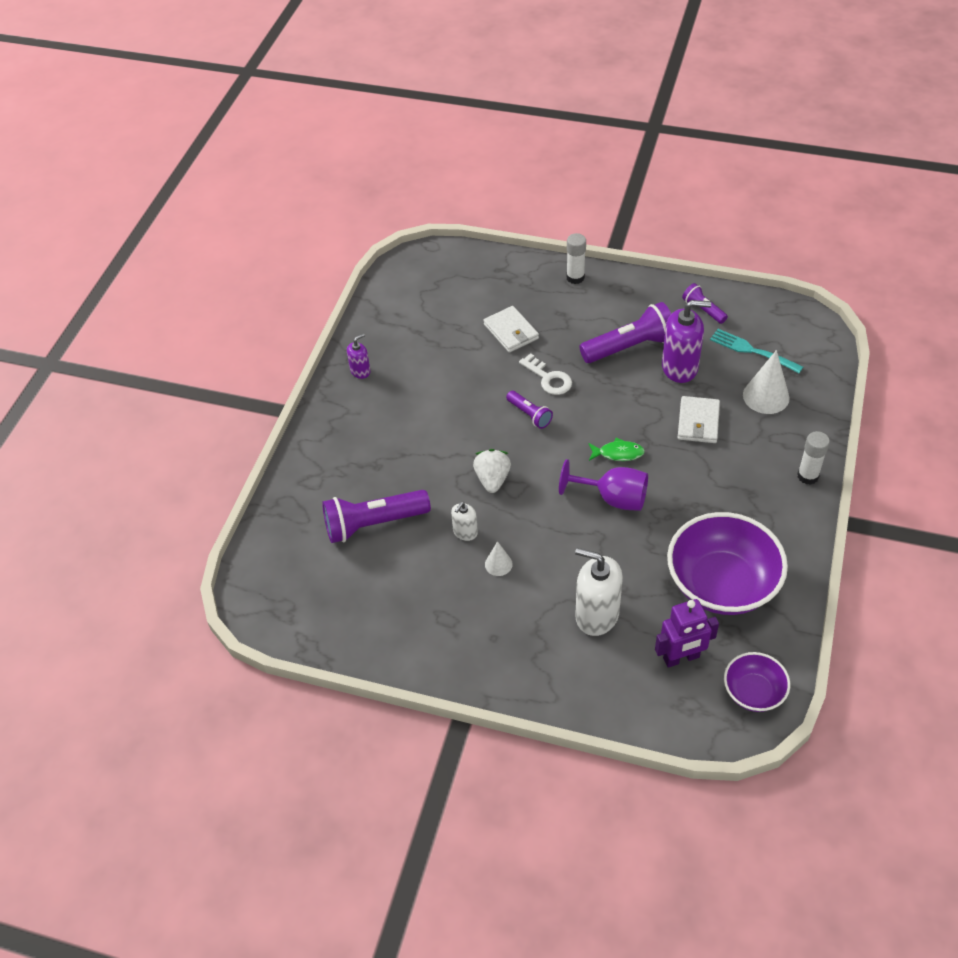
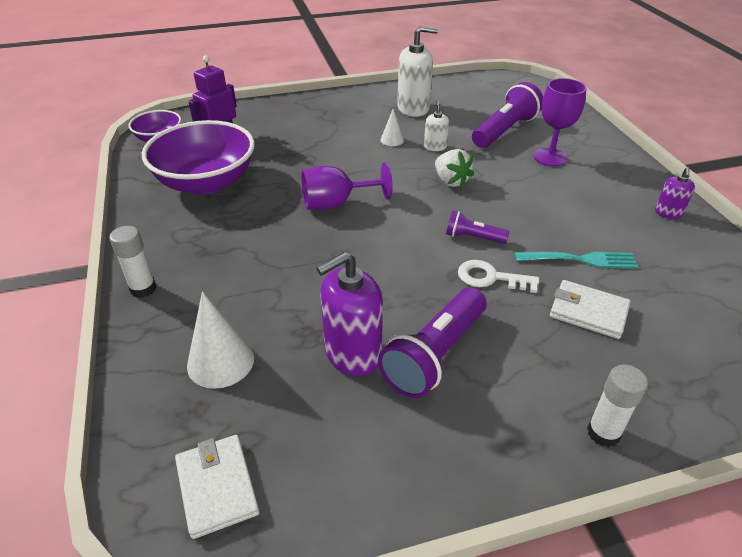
camera: 145 degrees right, 10 degrees down
(375, 467) = (550, 157): none -> purple goblet
(597, 615) = (297, 139): white soap dispenser -> white soap dispenser (413, 108)
(618, 453) = (358, 237): green fish -> none
(698, 422) = (292, 297): white wallet -> white wallet (217, 487)
(703, 310) = (374, 466): purple flashlight -> none
(753, 351) = (263, 424): turquoise fork -> turquoise fork (579, 260)

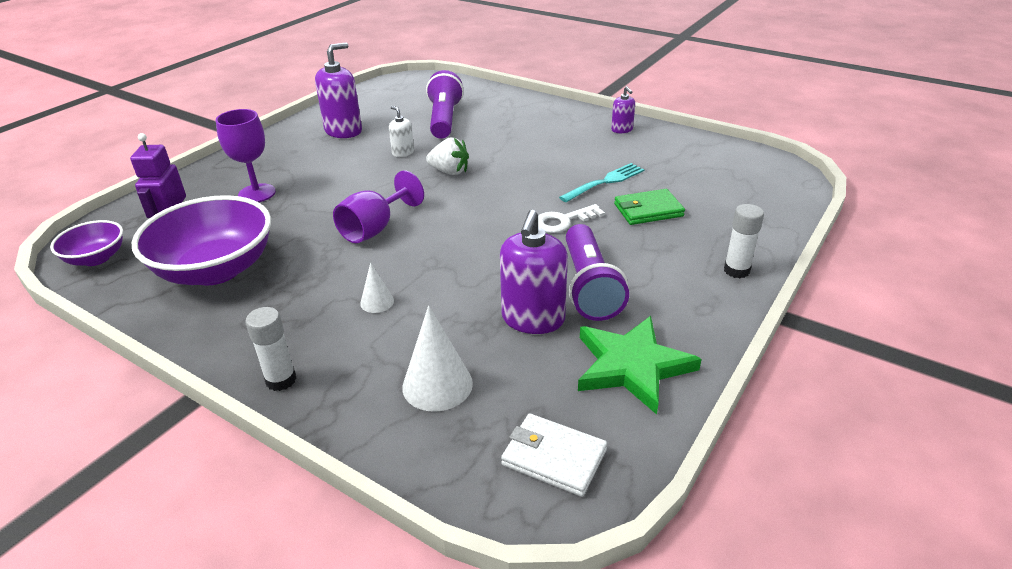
camera: 40 degrees left, 5 degrees down
(375, 456) = (632, 366): none -> green star
(392, 140) = (357, 162): white cone -> white cone (377, 302)
(413, 108) = (343, 131): white soap dispenser -> purple soap dispenser
(473, 237) = (517, 202): purple flashlight -> none
(550, 157) = (502, 125): purple goblet -> purple goblet (257, 193)
(588, 312) = (648, 210): white wallet -> green wallet

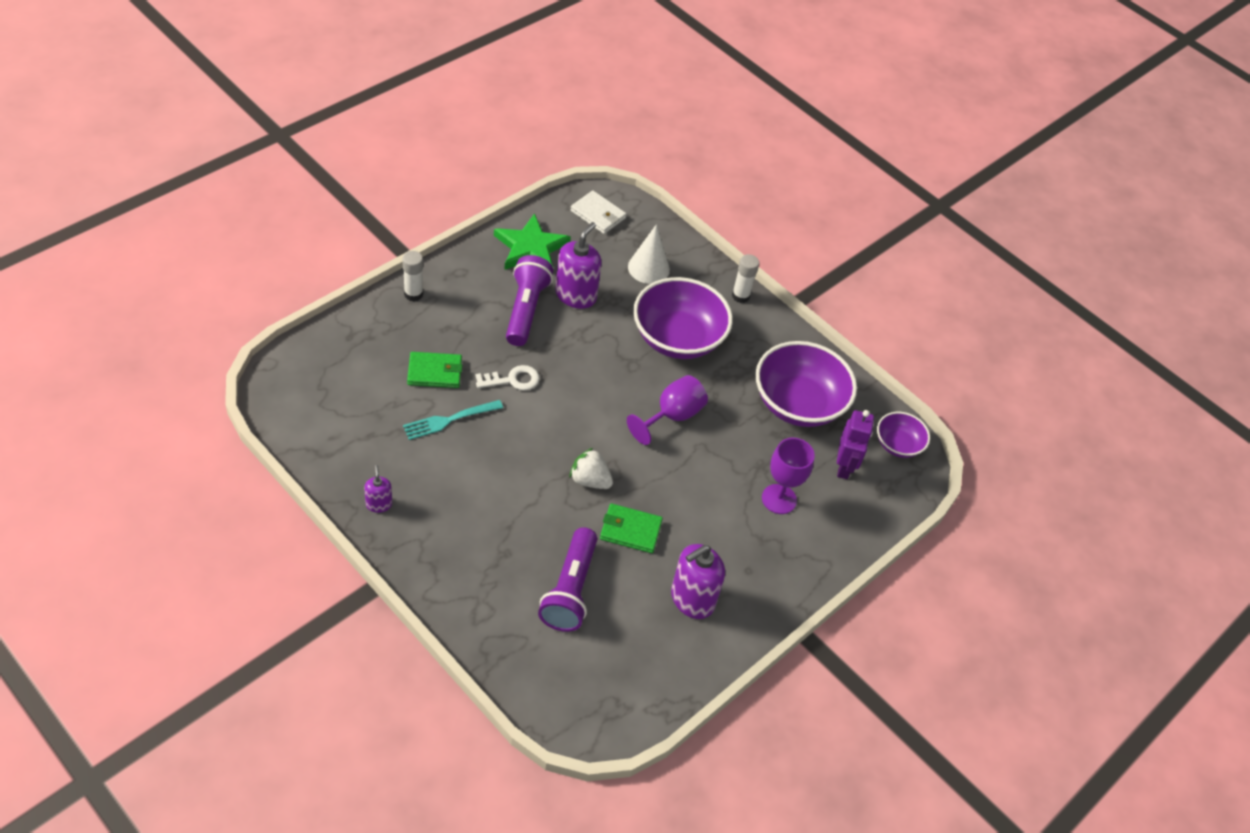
camera: 175 degrees left, 15 degrees up
(377, 302) = (678, 338): white cone -> purple bowl
(403, 152) = (630, 530): white soap dispenser -> green wallet

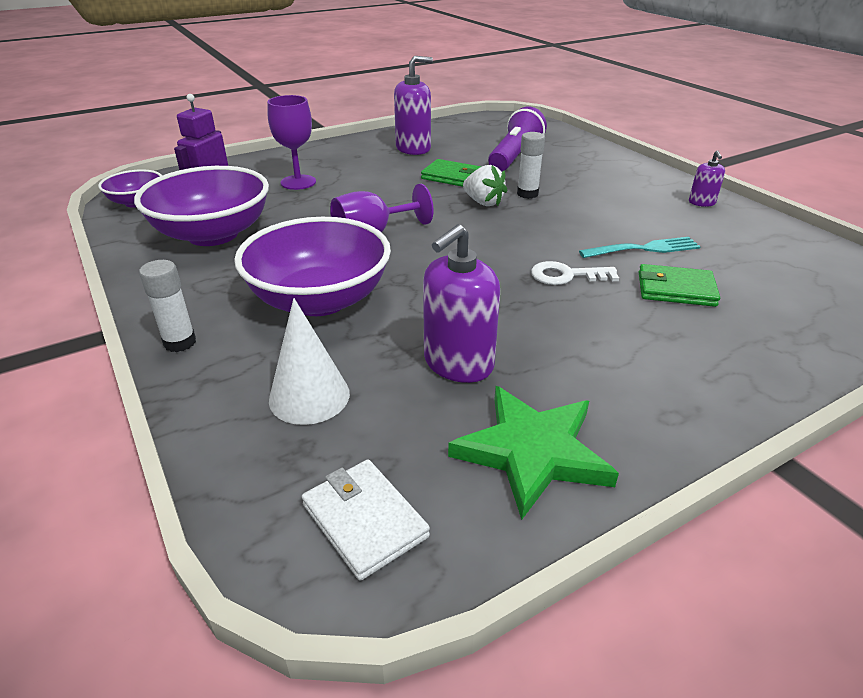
camera: 160 degrees left, 15 degrees down
(413, 294) = (747, 386): white glue stick -> white glue stick (527, 194)
(525, 310) = (546, 349): purple flashlight -> none

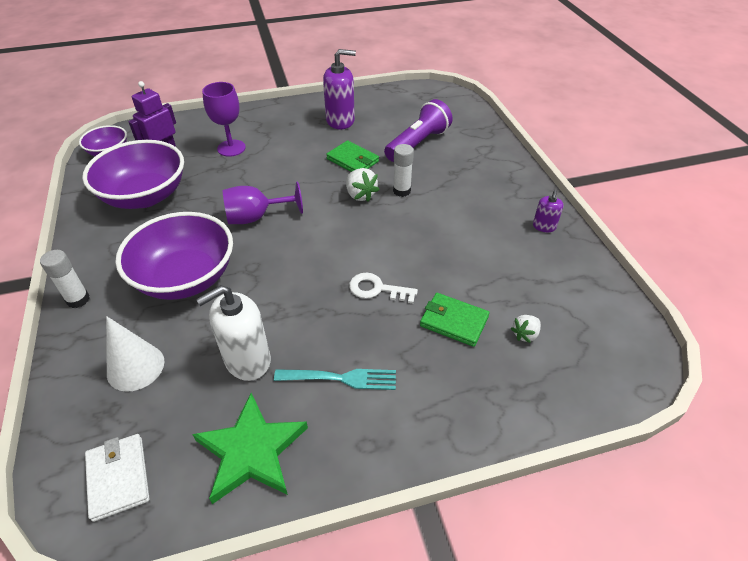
camera: 15 degrees right, 10 degrees up
(458, 363) = (247, 360): purple soap dispenser -> white soap dispenser
(643, 249) = (457, 272): turquoise fork -> turquoise fork (340, 378)
(761, 288) = (525, 334): none -> white strawberry

